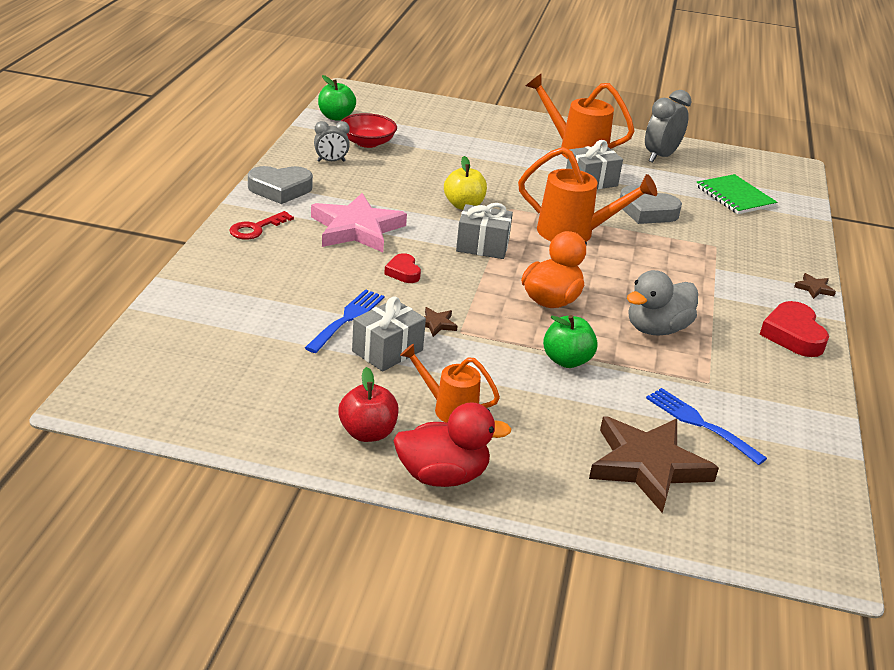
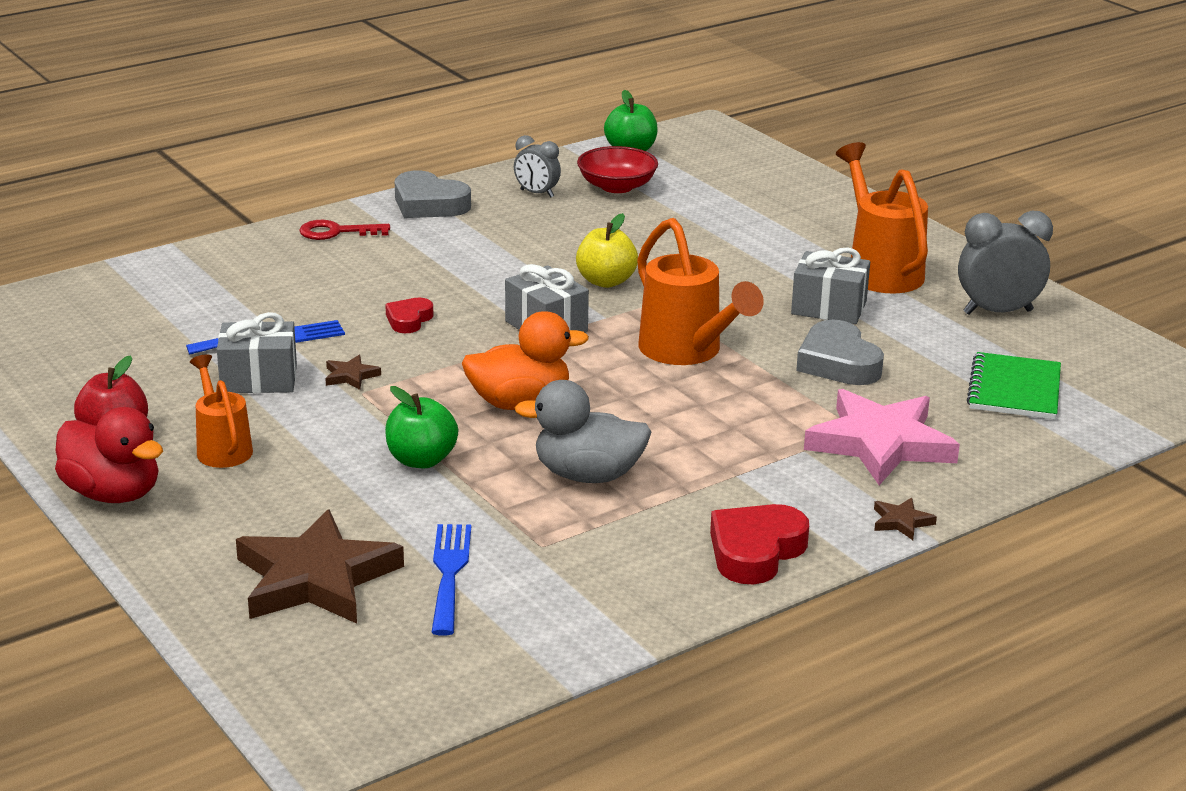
camera: 45 degrees right, 5 degrees down
(357, 229) = (438, 265): pink star -> pink star (880, 444)

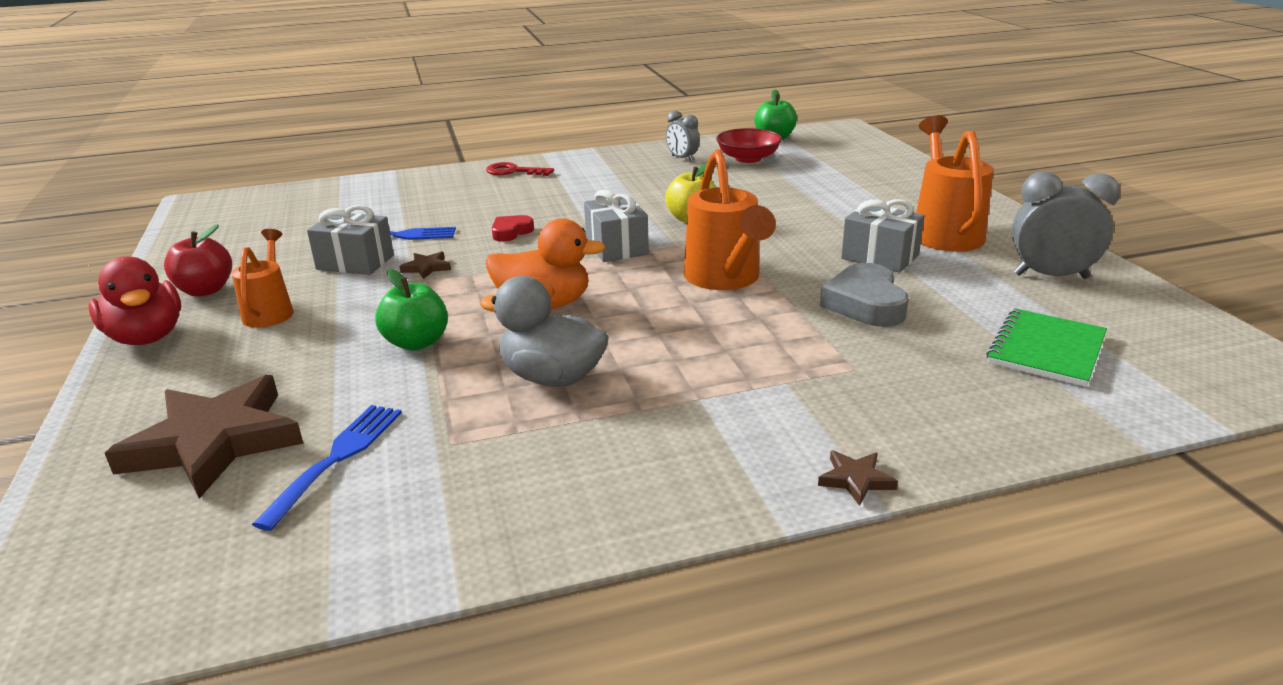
camera: 20 degrees right, 0 degrees up
(429, 204) = (596, 160): grey heart -> none
(755, 551) = (666, 488): red heart -> none
(880, 444) = (872, 387): pink star -> none

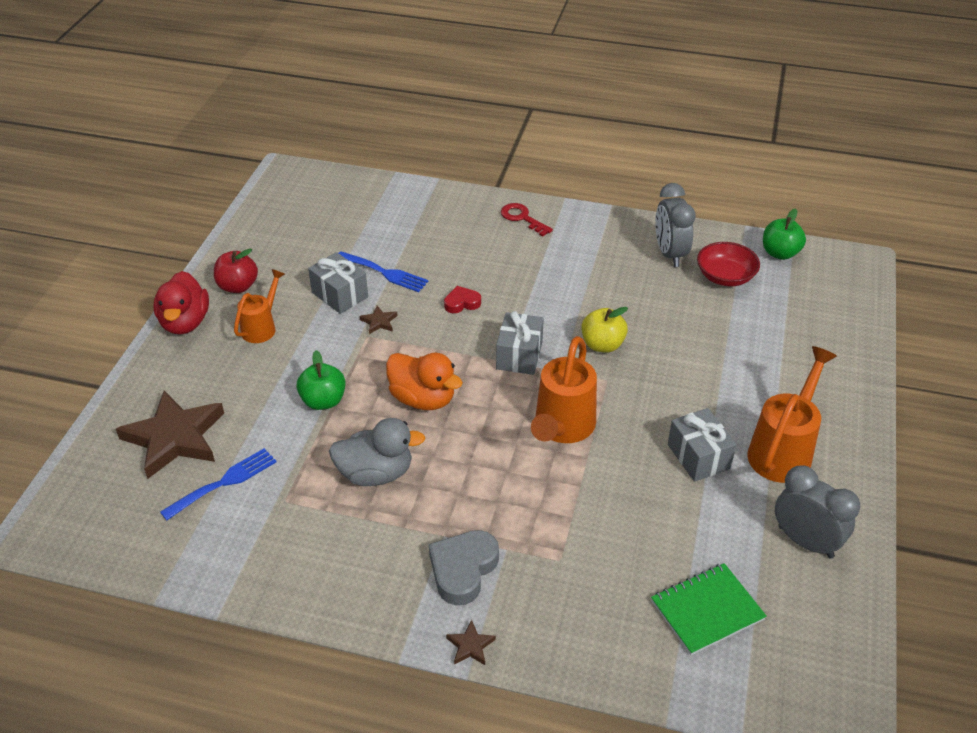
camera: 30 degrees right, 15 degrees up
(552, 377) = (376, 473): grey duck -> grey duck turned 120 degrees clockwise
(682, 159) = (670, 254): grey clock -> grey clock, size x1.65
(865, 304) = (632, 502): grey heart -> grey heart (463, 570)

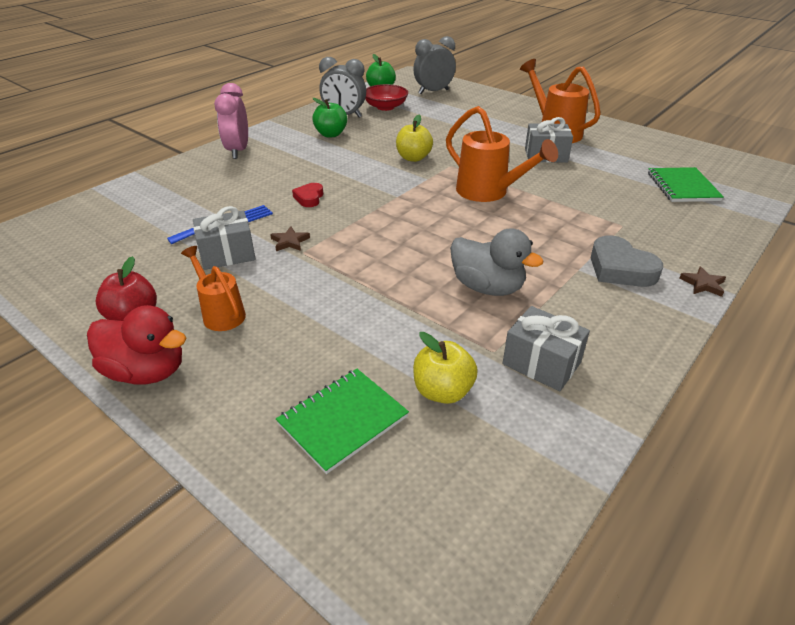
camera: 65 degrees left, 5 degrees down
(174, 438) = (343, 420): brown star -> green notebook
(224, 482) = (443, 391): blue fork -> yellow apple
(323, 401) = (369, 296): green apple -> green apple (331, 134)
(376, 473) = (487, 287): grey duck -> grey duck turned 105 degrees clockwise
(423, 399) = (410, 242): orange duck -> none
(519, 355) = (396, 189): grey gift -> grey gift (541, 363)
(522, 218) = (238, 151): red key -> pink clock
(805, 541) = (633, 145): grey clock -> grey clock (433, 92)

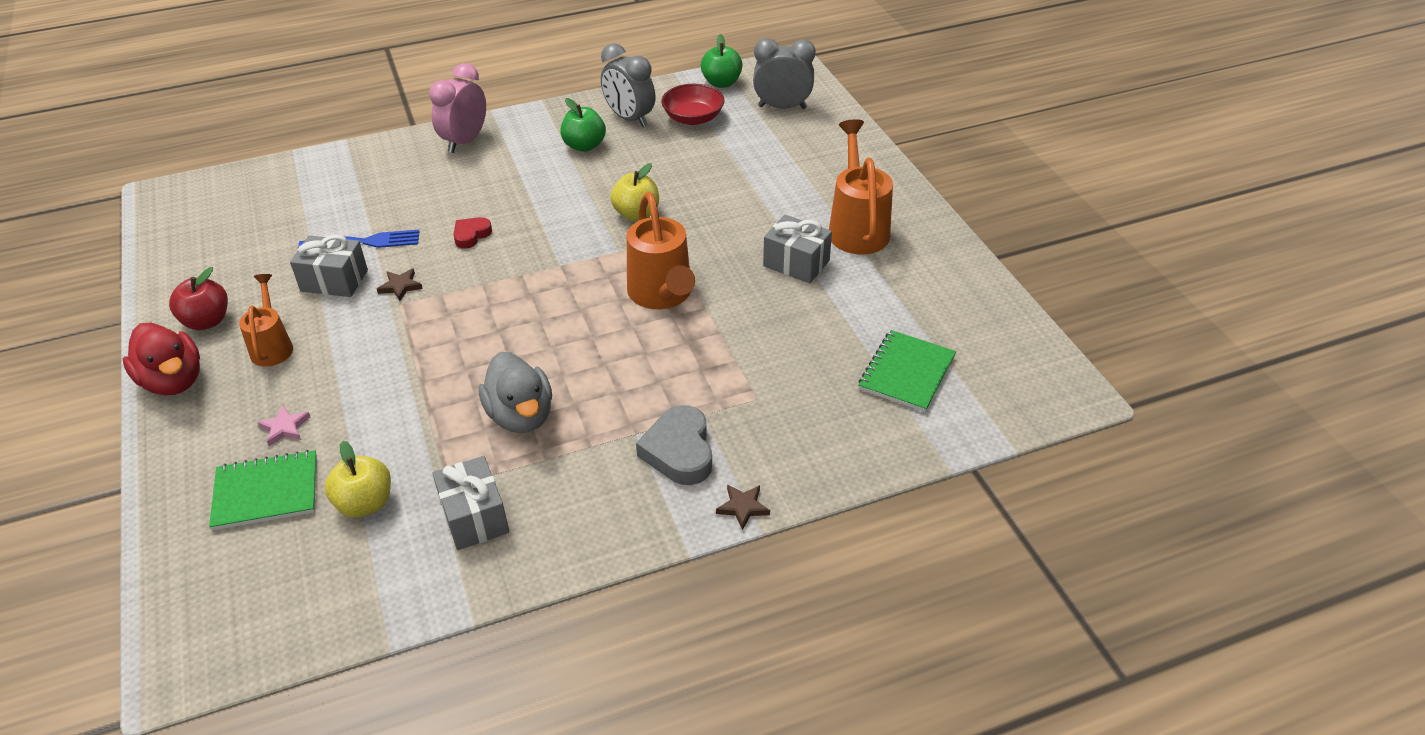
camera: 30 degrees right, 5 degrees up
(302, 365) = (285, 427): none -> pink star

